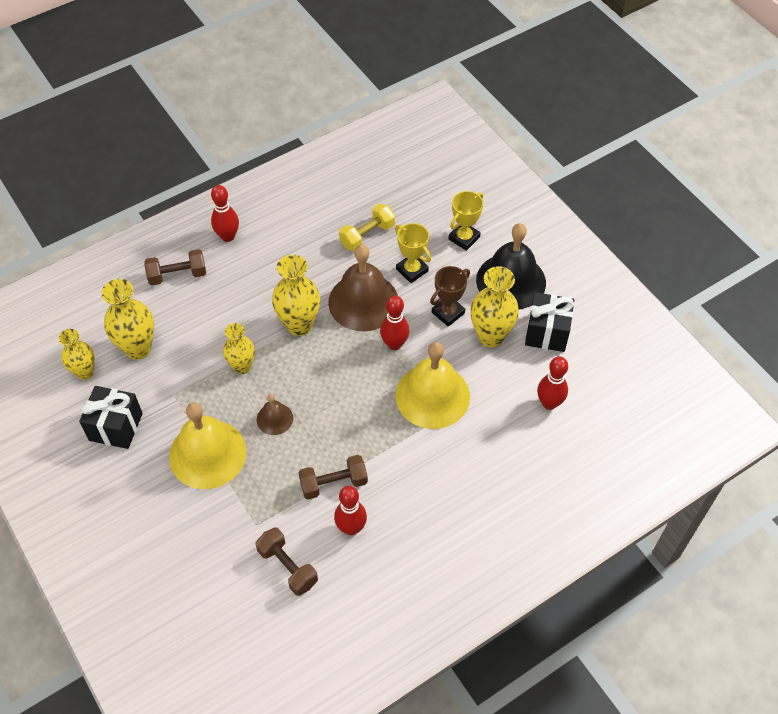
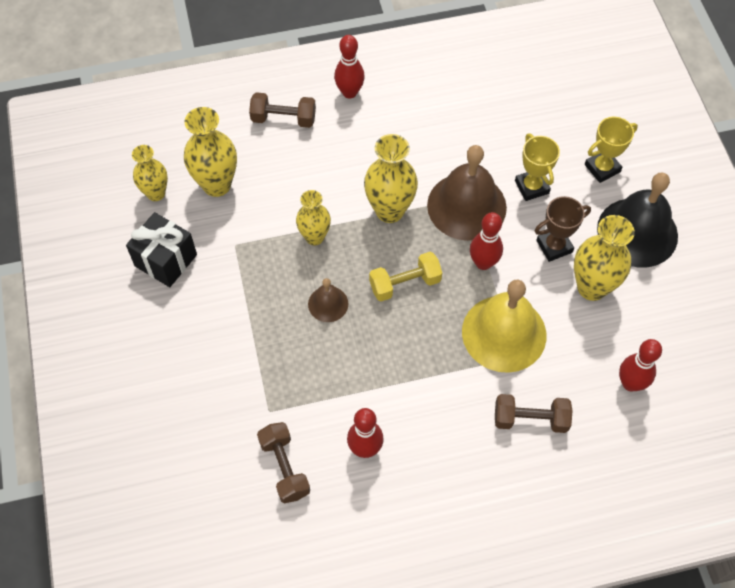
camera: 20 degrees right, 5 degrees up
(207, 454) = (246, 319): yellow bell -> none
(333, 483) = (364, 394): brown dumbbell -> brown dumbbell (530, 419)
(367, 235) = (497, 134): yellow dumbbell -> yellow dumbbell (405, 284)
(547, 332) = (657, 302): black gift -> none

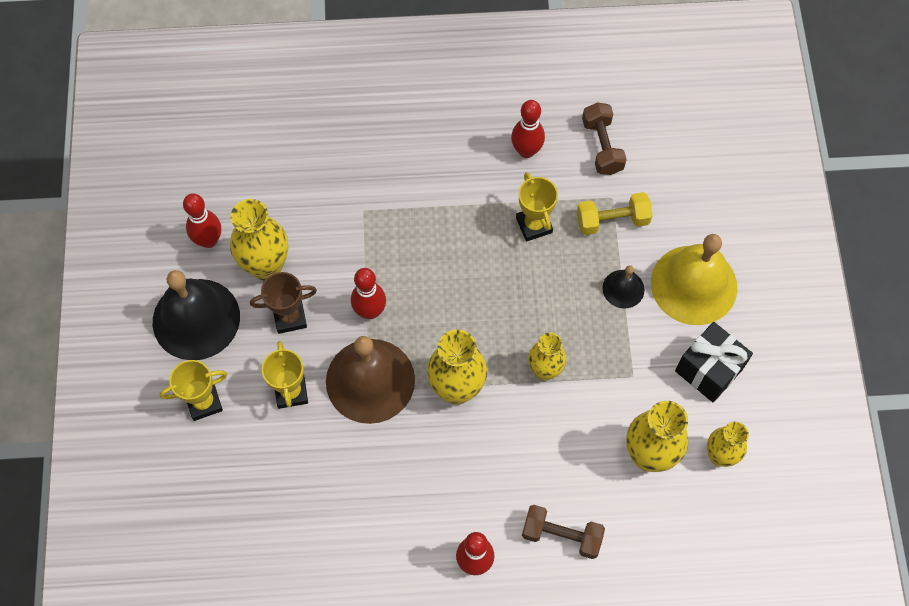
camera: 170 degrees left, 5 degrees up
(249, 320) = (623, 289): none -> black bell
(328, 304) = (540, 293): brown bell -> none
(344, 369) = (534, 225): none -> yellow trophy
(405, 284) = (457, 302): yellow dumbbell -> yellow dumbbell (612, 221)
(504, 333) = (370, 234): yellow bell -> yellow bell (694, 284)
(530, 419) = (368, 152): brown dumbbell -> none
(630, 383) = (264, 168): red bowling pin -> red bowling pin (209, 240)

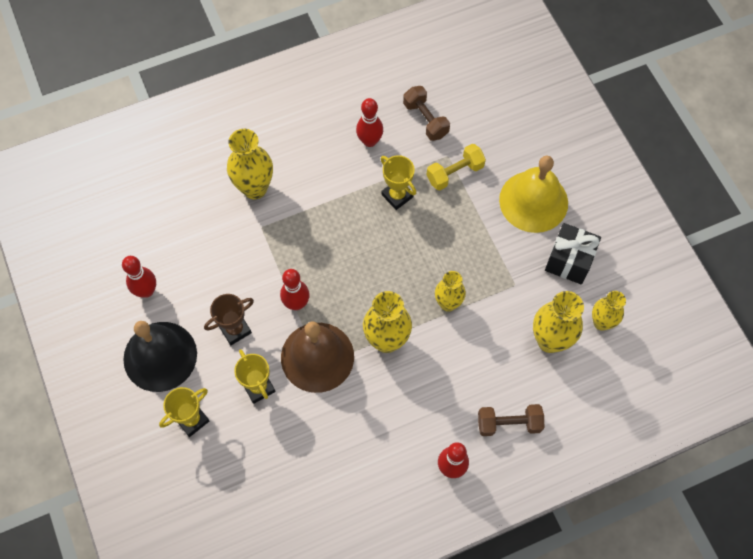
camera: 20 degrees left, 0 degrees up
(266, 267) = (201, 296): yellow vase -> yellow vase (255, 188)
(623, 289) = (483, 221): black bell -> none

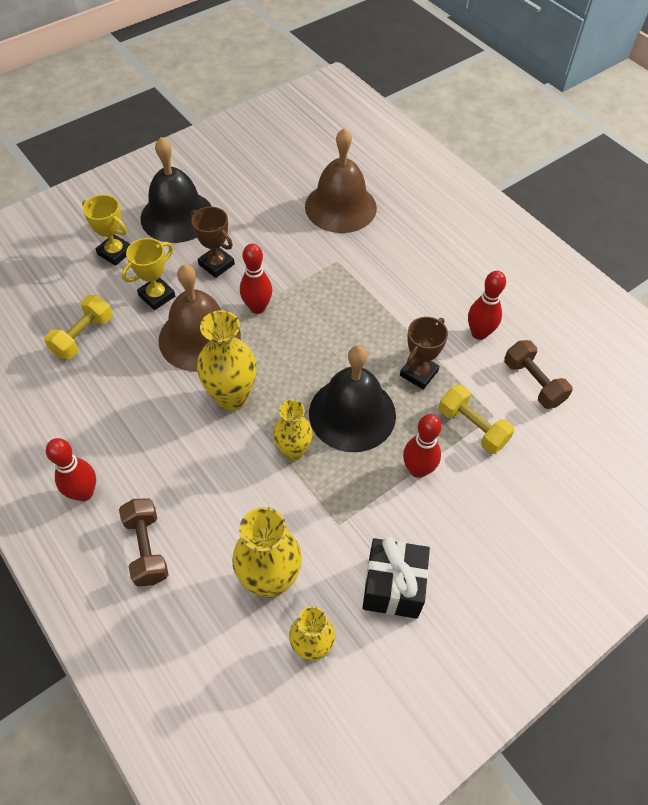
camera: 75 degrees right, 10 degrees down
(146, 291) = (242, 192): red bowling pin -> red bowling pin (418, 469)
(195, 209) = (340, 207): none -> brown bell
(255, 188) = (380, 246): yellow vase -> none
(289, 457) = (83, 336): none -> yellow dumbbell
(397, 195) = (418, 373): yellow trophy -> brown trophy
(423, 253) = (352, 413): none -> black bell
(425, 119) = (533, 383): brown dumbbell -> brown dumbbell turned 75 degrees counterclockwise
(533, 201) = (467, 526): yellow bell -> none

